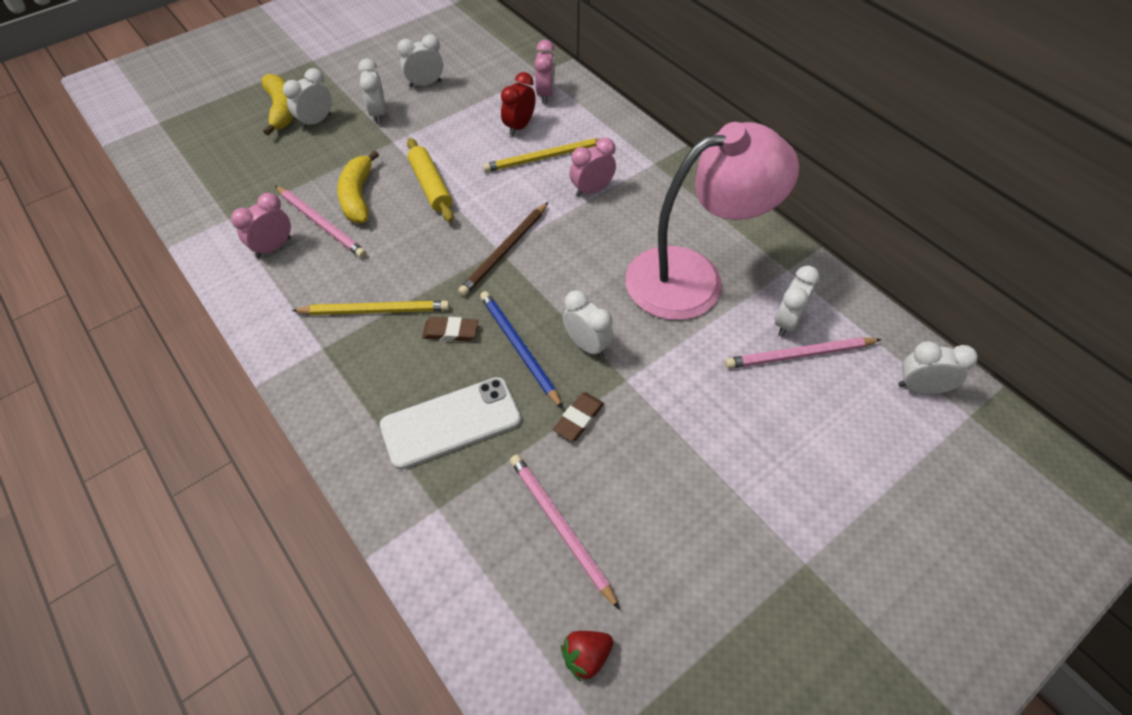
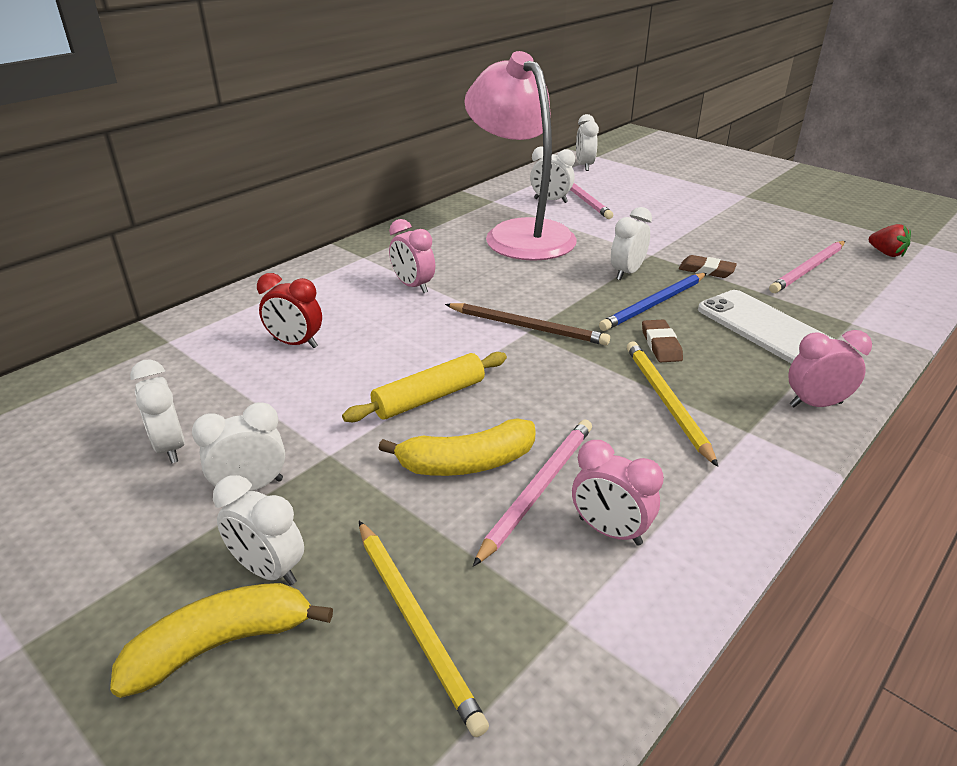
camera: 100 degrees left, 20 degrees down
(544, 157) = (359, 319): yellow pencil -> yellow pencil (416, 622)
(545, 94) = (224, 332): pink clock -> pink clock (815, 404)

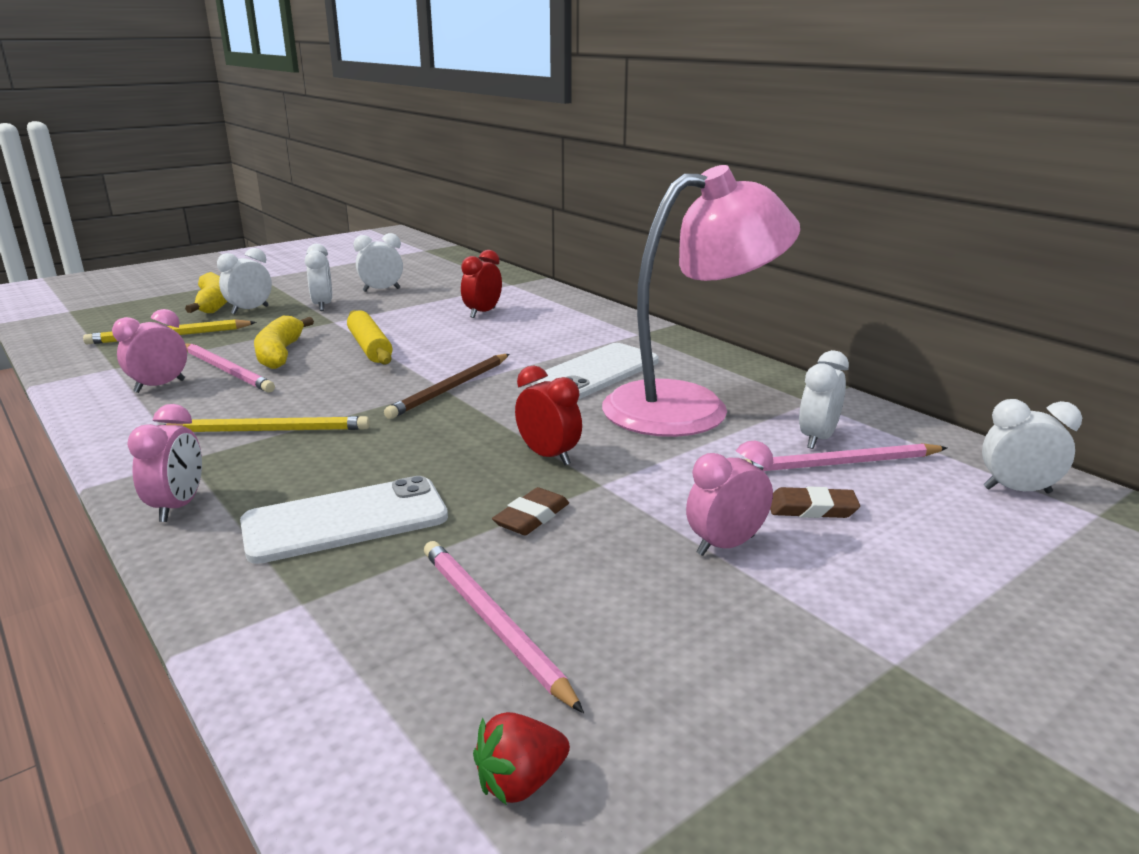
camera: 100 degrees right, 10 degrees down
(413, 286) = (563, 350): pink clock -> pink clock (725, 545)
(464, 268) = (596, 372): none -> white phone
(627, 273) = (548, 456): white clock -> red clock
(654, 304) = (455, 458): blue pencil -> none
(661, 345) = (366, 446): brown eraser -> brown eraser (812, 508)

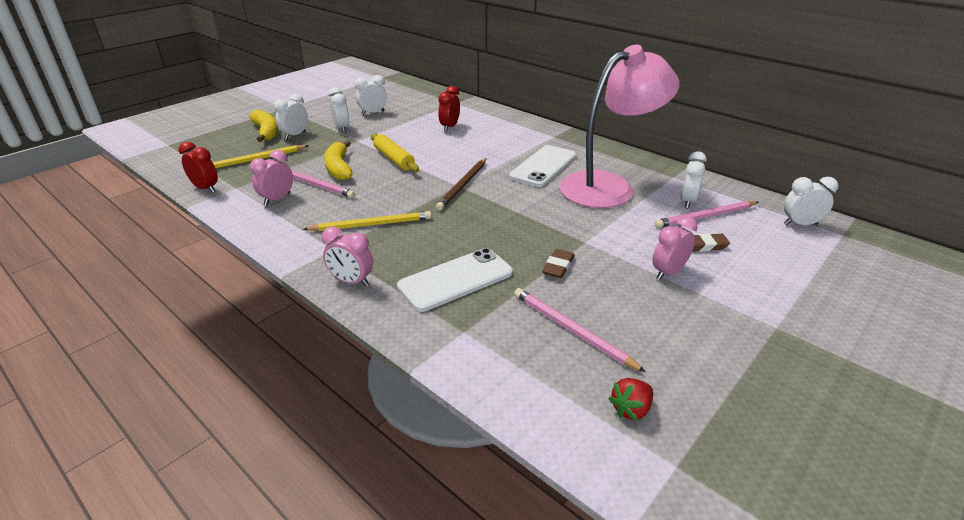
camera: 10 degrees left, 10 degrees up
(178, 507) = (351, 281): pink clock -> pink clock turned 120 degrees clockwise
(548, 456) = (546, 227): red clock -> red clock (205, 188)

